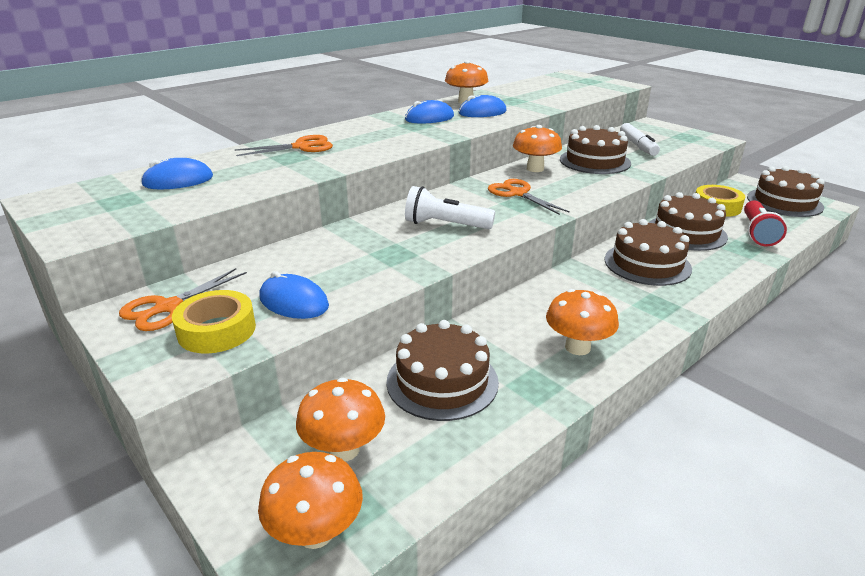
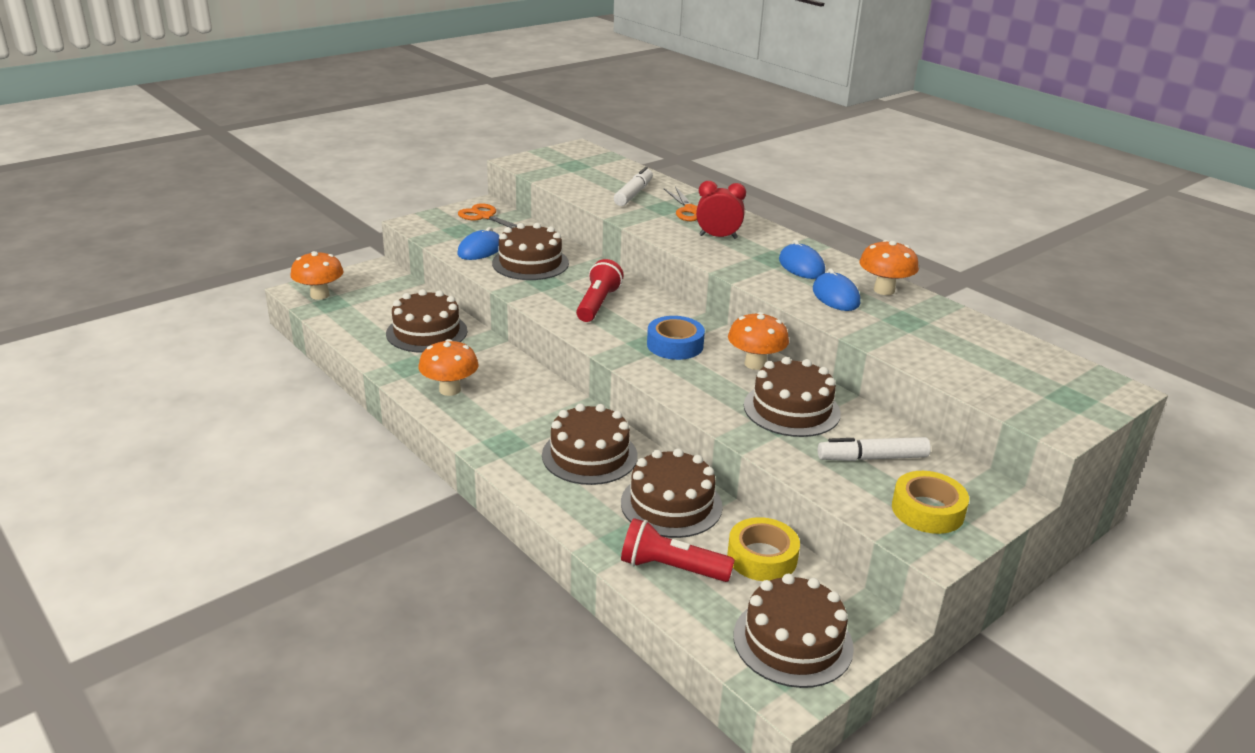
camera: 90 degrees right, 0 degrees up
(178, 180) = (609, 176): blue mouse -> none
(217, 330) = (453, 231): yellow tape -> yellow tape (927, 510)
(244, 169) = (634, 194): none -> white marker
(341, 264) = (530, 263): none -> brown cake
(344, 449) = (375, 301): orange mushroom -> none
(370, 139) = (718, 237): none -> red clock
(445, 225) = (598, 304): white flashlight -> red flashlight
(517, 193) = (675, 345): orange scissors -> blue tape

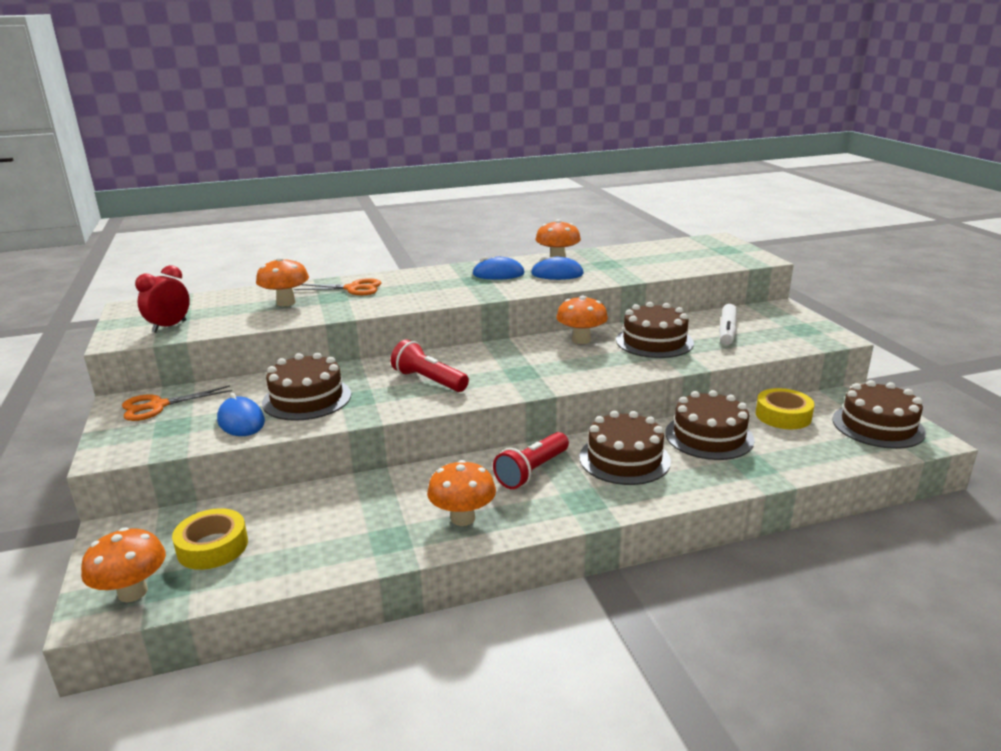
camera: 65 degrees left, 5 degrees down
(426, 332) = (323, 515): brown cake -> none
(634, 194) = (286, 303): white marker -> orange mushroom
(671, 568) = (793, 453): red flashlight -> red flashlight (532, 471)
(675, 345) = (531, 362): blue tape -> none
(718, 237) = (417, 289): red clock -> red clock (169, 326)
(927, 510) = (792, 330): yellow tape -> yellow tape (212, 546)

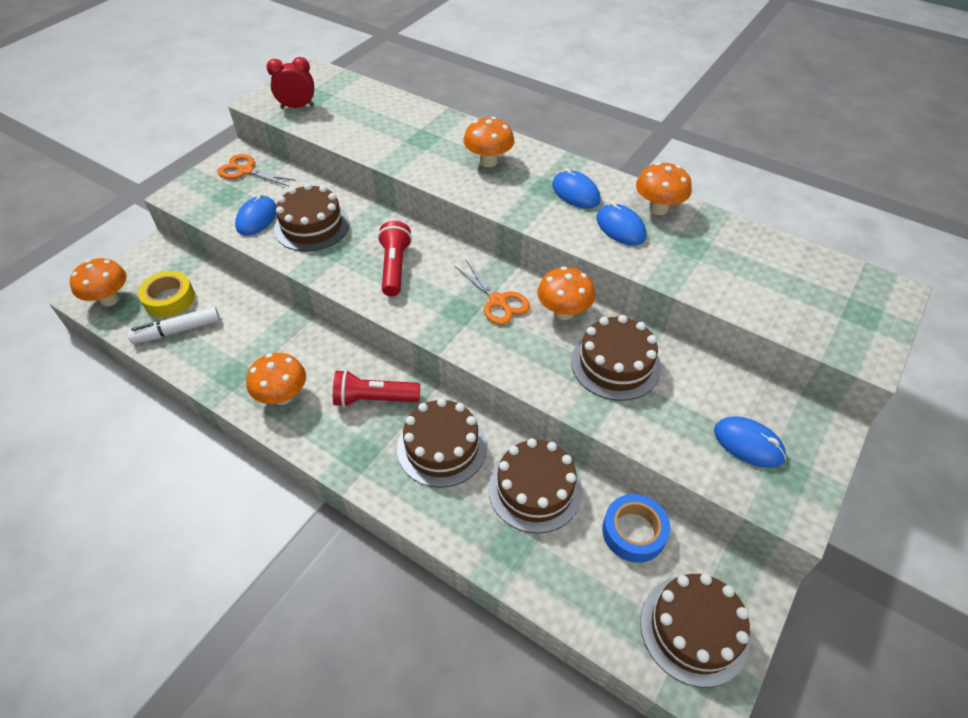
camera: 50 degrees right, 25 degrees up
(286, 303) = (388, 126): orange mushroom -> orange mushroom (488, 161)
(353, 288) = (450, 138): orange scissors -> orange scissors (498, 301)
(727, 331) = (704, 408): white marker -> white marker (177, 331)
(769, 330) = (748, 444): none -> blue mouse
(783, 415) = (634, 532): yellow tape -> blue tape

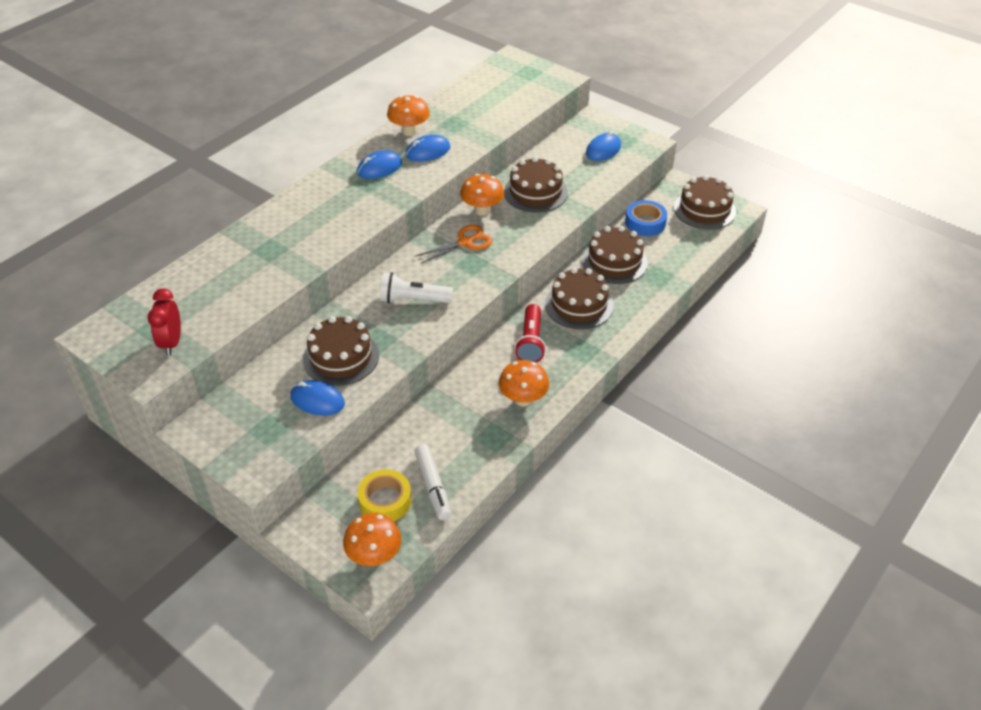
camera: 85 degrees left, 5 degrees down
(246, 171) = (227, 417): orange scissors -> none
(395, 267) = (413, 300): red flashlight -> white flashlight
(488, 161) = (321, 211): orange mushroom -> none

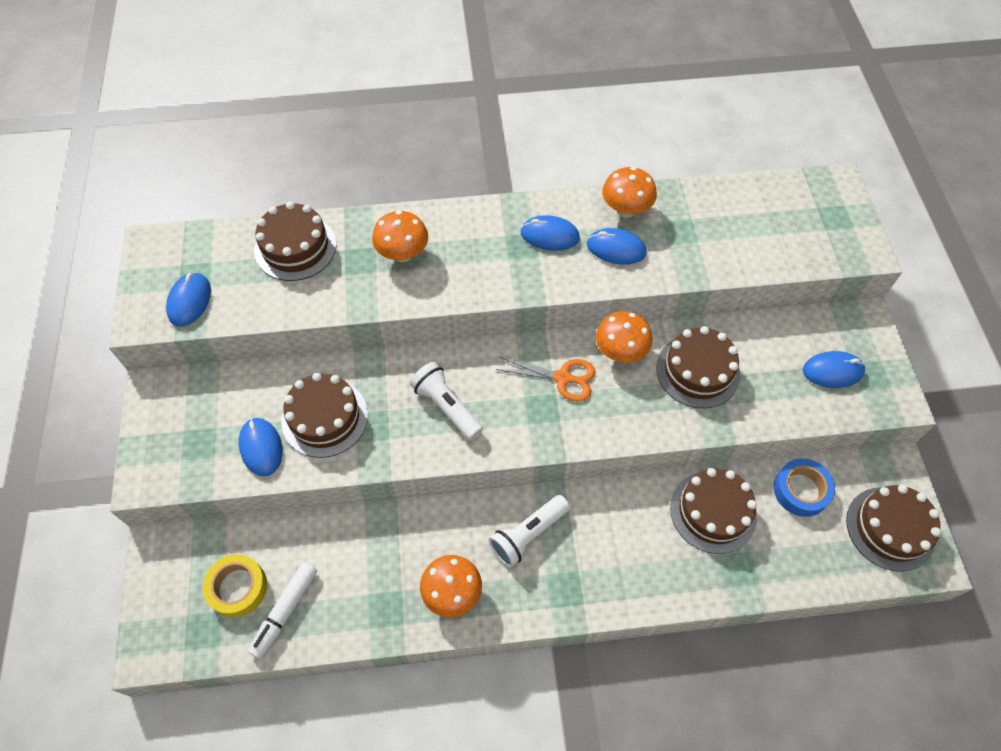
camera: 45 degrees right, 15 degrees up
(171, 343) = (189, 301): red clock -> blue mouse
(374, 556) = (175, 635): orange mushroom -> orange mushroom (403, 254)
(530, 342) = (528, 535): red flashlight -> white flashlight
(579, 305) = (619, 533): brown cake -> brown cake (295, 247)

